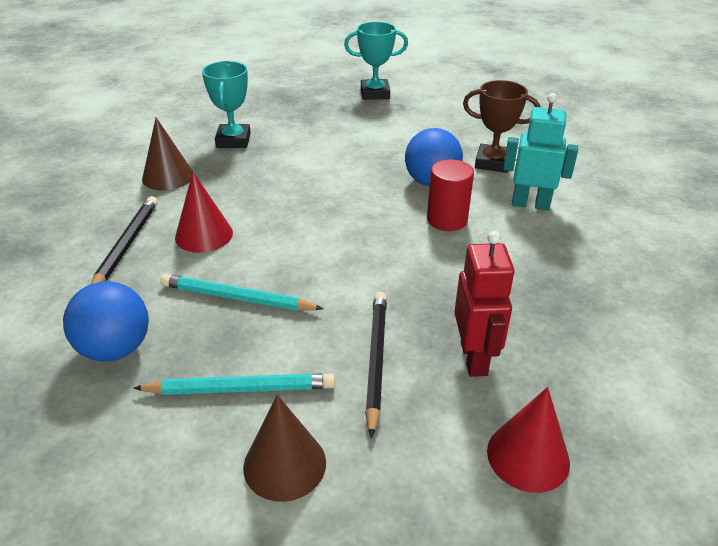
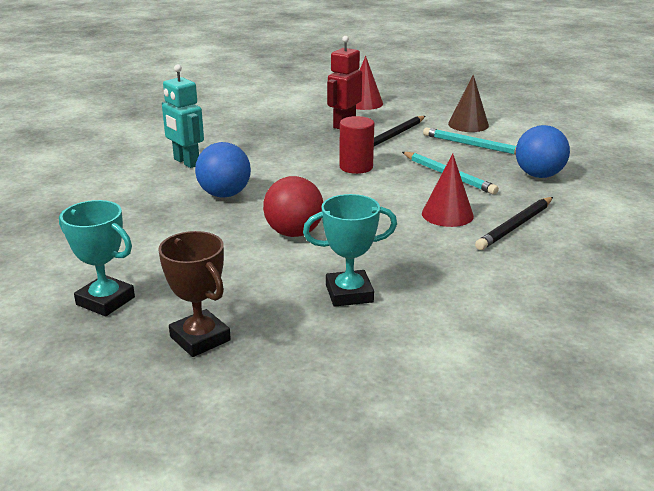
camera: 145 degrees left, 10 degrees down
(168, 176) = (451, 274): brown cone -> none
(233, 140) = (349, 293): turquoise trophy -> turquoise trophy turned 45 degrees clockwise
(323, 168) = (294, 233): none -> red ball
(447, 220) = (258, 171): red cylinder -> red cylinder (356, 167)
(492, 162) = (151, 192): brown trophy -> brown trophy (200, 338)

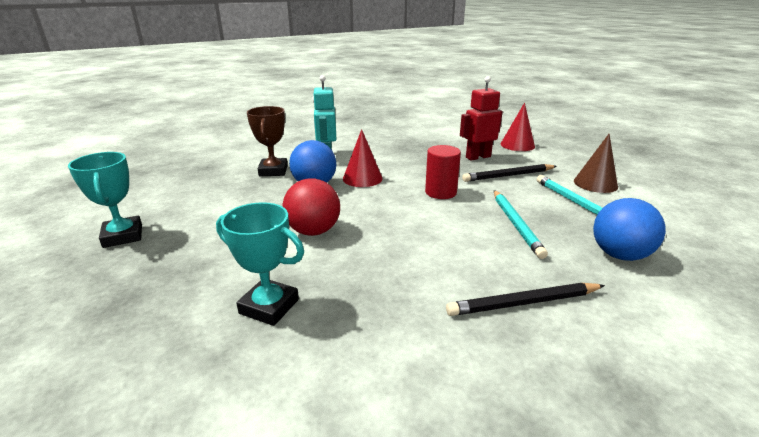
camera: 35 degrees right, 0 degrees up
(200, 338) = (114, 294): brown trophy -> brown trophy (273, 171)
(447, 214) = (465, 262): red cone -> red cone (362, 178)

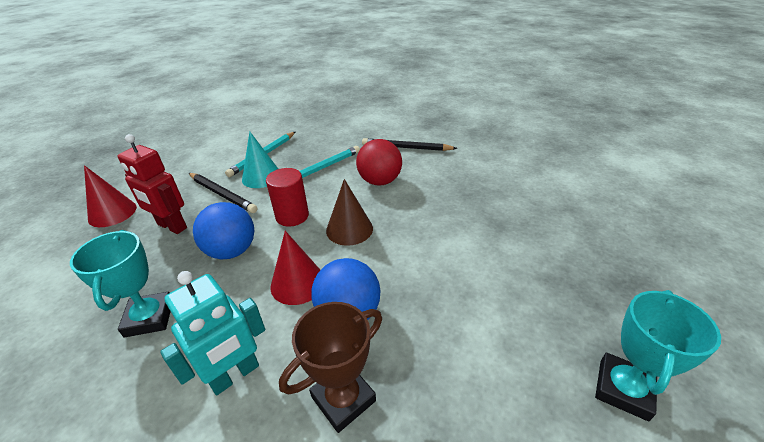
camera: 125 degrees left, 10 degrees up
(269, 306) = (523, 216): turquoise trophy -> turquoise trophy (149, 318)
(313, 231) = (434, 250): red ball -> red ball (379, 181)
(523, 303) = (406, 148): black pencil -> black pencil turned 150 degrees clockwise
(526, 194) = (261, 177): none -> turquoise cone
(595, 183) = (215, 155): brown cone -> brown cone (349, 229)
(619, 255) = (327, 134): blue ball -> blue ball (232, 251)

